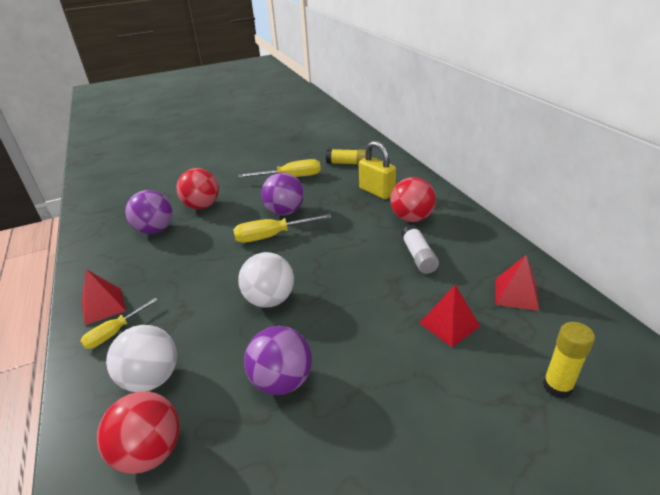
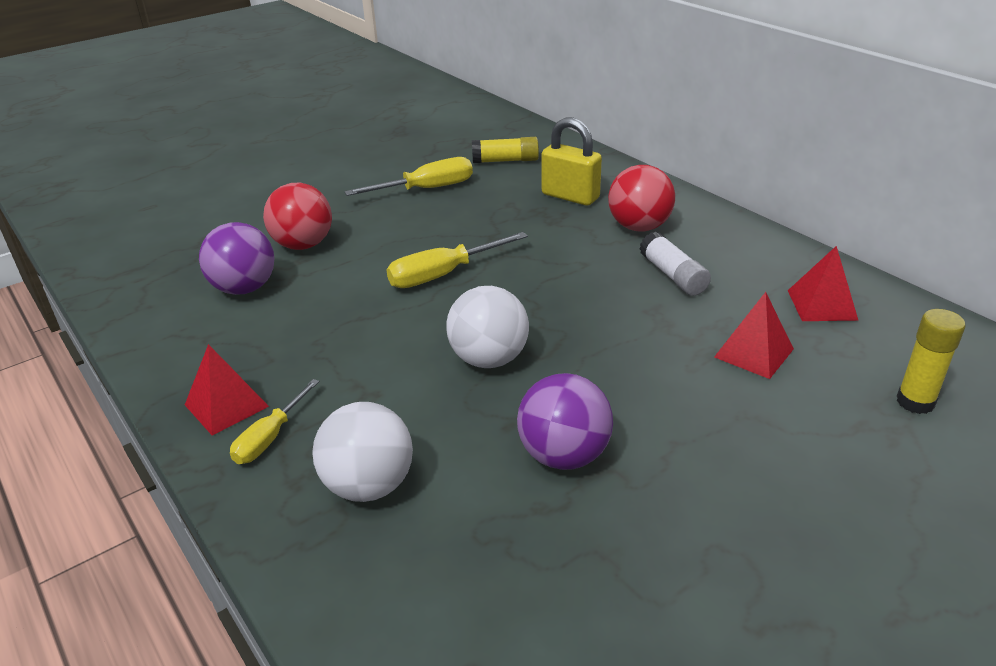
camera: 15 degrees left, 0 degrees up
(150, 452) = (424, 572): red ball -> none
(285, 212) = (444, 239): purple ball -> none

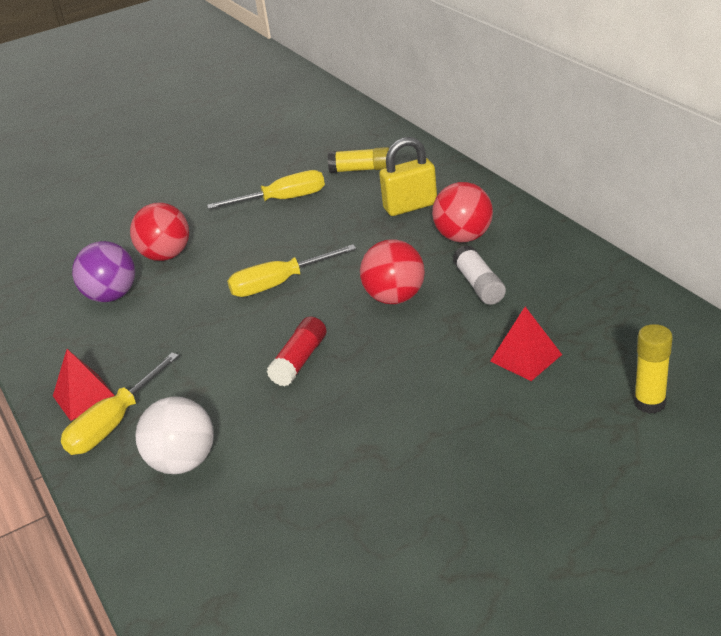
camera: 10 degrees right, 0 degrees up
(270, 438) = (114, 423): yellow screwdriver -> yellow screwdriver, size x1.53
(489, 359) = (300, 361): white ball -> red glue stick
(564, 455) = (339, 442): purple ball -> none
(570, 196) = (410, 206): yellow padlock -> yellow padlock turned 60 degrees counterclockwise
(582, 289) = (395, 298): none -> red ball
(822, 305) = (603, 314): red pyramid -> none

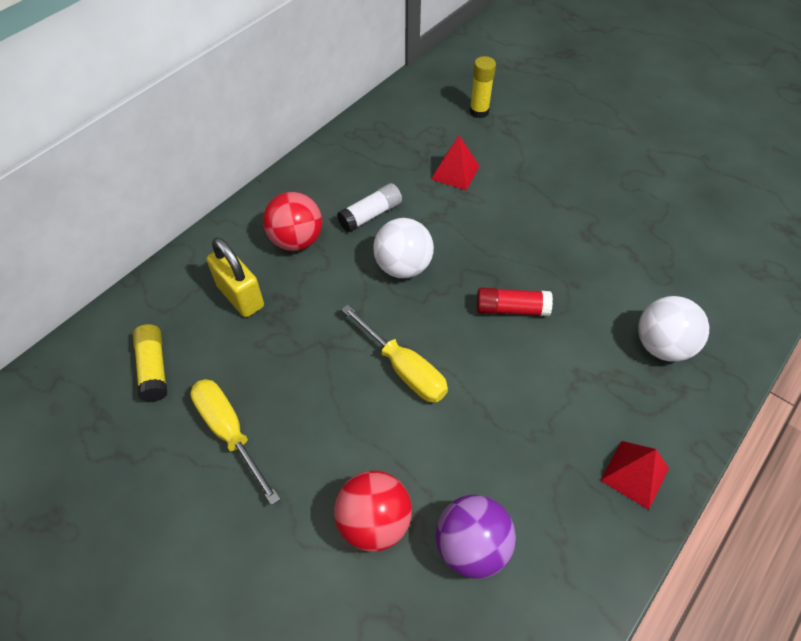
camera: 115 degrees left, 20 degrees up
(114, 423) = (651, 424): yellow screwdriver -> none
(395, 298) = (403, 267): red ball -> white ball

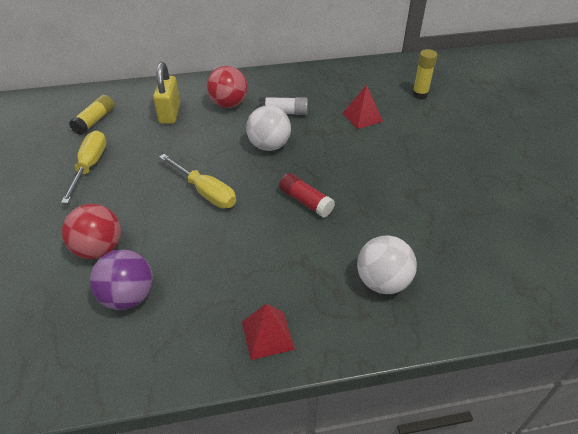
camera: 40 degrees right, 10 degrees down
(404, 368) = (205, 192): yellow screwdriver -> yellow screwdriver turned 45 degrees counterclockwise

